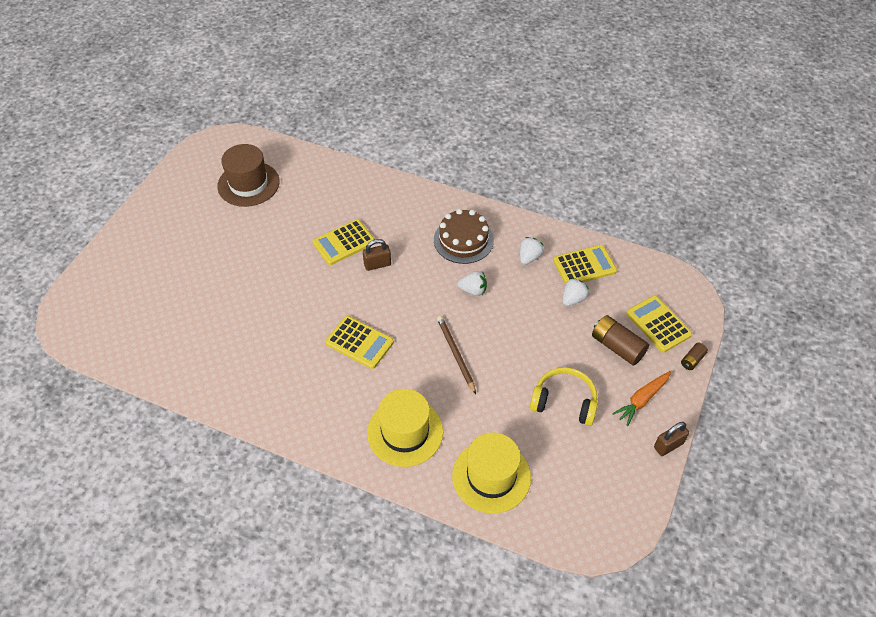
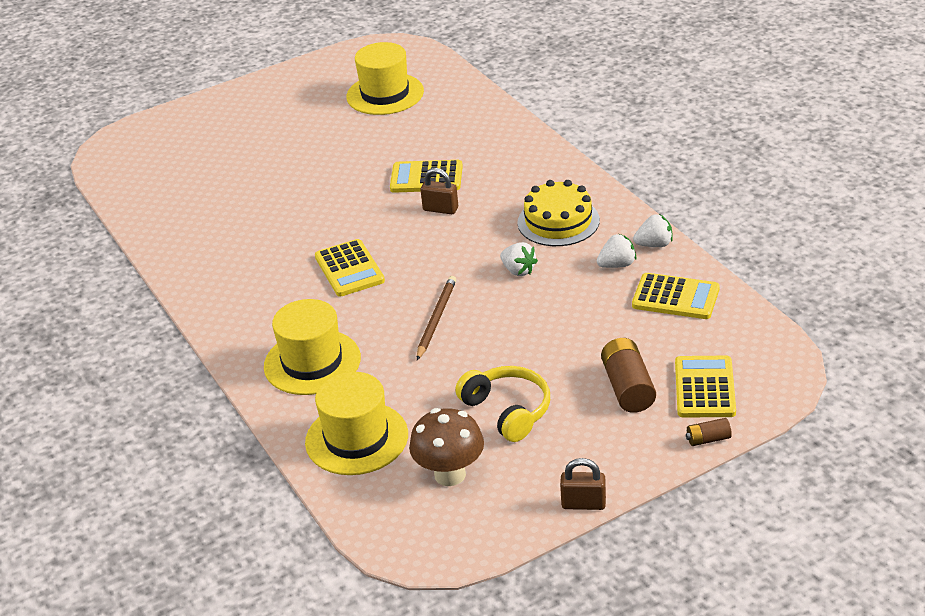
camera: 40 degrees right, 15 degrees down
(248, 184) = (385, 94): brown hat -> yellow hat
(463, 240) = (558, 221): brown cake -> yellow cake
(573, 299) = (625, 323): white strawberry -> white strawberry (654, 244)
(574, 470) = (450, 474): none -> brown mushroom
(642, 400) = (600, 449): orange carrot -> none

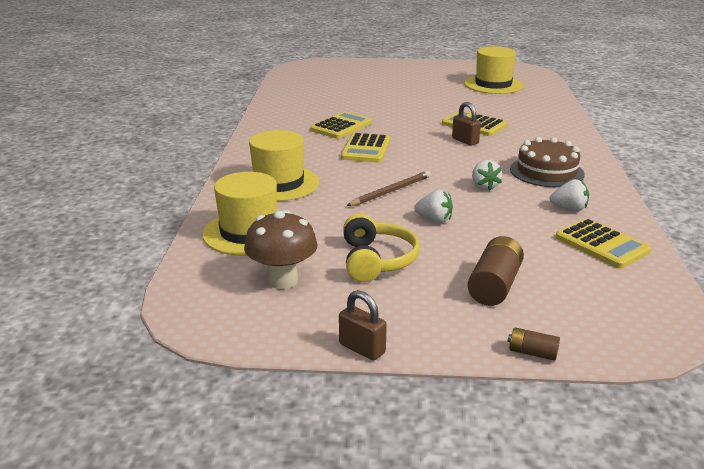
camera: 30 degrees right, 10 degrees down
(558, 221) = (546, 172): yellow cake -> brown cake
(654, 244) = (615, 208): white strawberry -> white strawberry (434, 220)
(705, 388) = (568, 313): yellow calculator -> yellow calculator (341, 126)

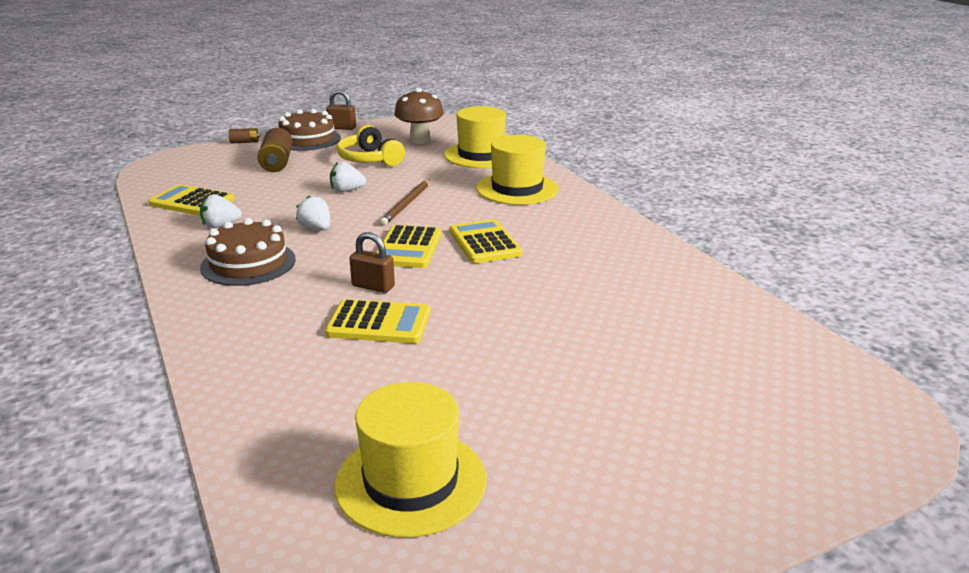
camera: 150 degrees right, 0 degrees up
(341, 126) = (559, 269): yellow calculator -> yellow calculator (408, 248)
(432, 330) = (307, 139): none -> brown cake

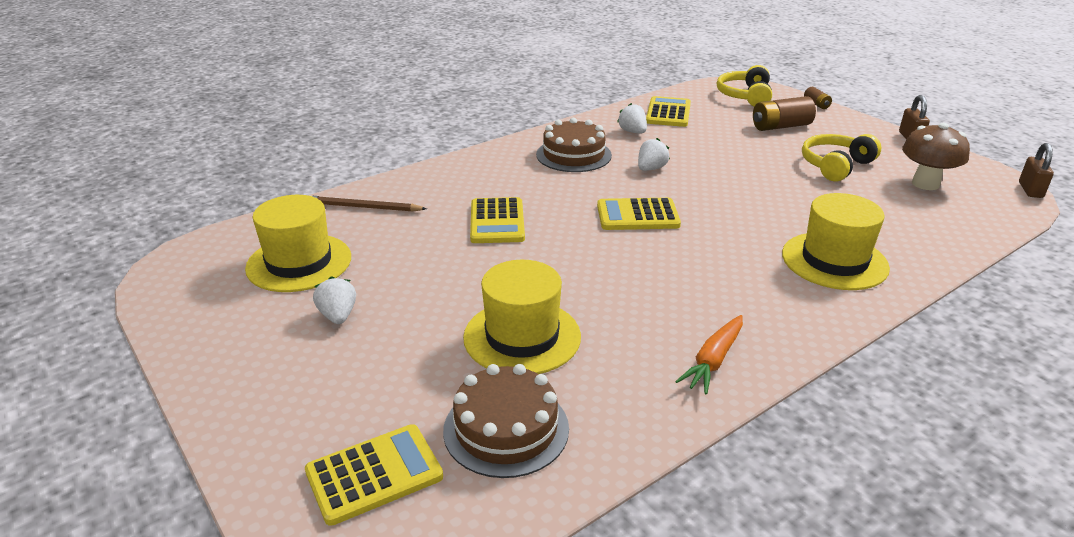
camera: 80 degrees right, 5 degrees up
(192, 163) = (745, 96): none -> yellow headphones
(307, 139) = (856, 128): brown cake -> brown cake (506, 429)
(346, 190) = (744, 168): white strawberry -> white strawberry (338, 316)
(373, 286) = (557, 210): brown padlock -> brown padlock (1030, 190)
(407, 204) = (736, 201): brown pencil -> brown pencil (364, 207)
(481, 155) = (920, 227): yellow hat -> yellow hat (522, 337)
(485, 243) = (673, 254): yellow calculator -> yellow calculator (374, 474)
(639, 251) = (713, 361): none -> orange carrot

